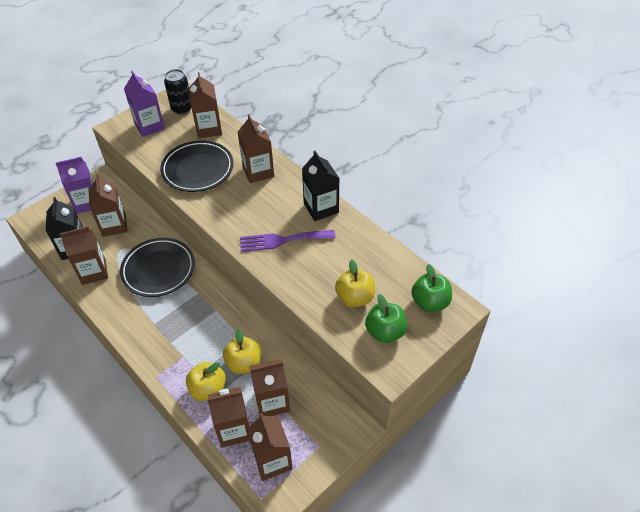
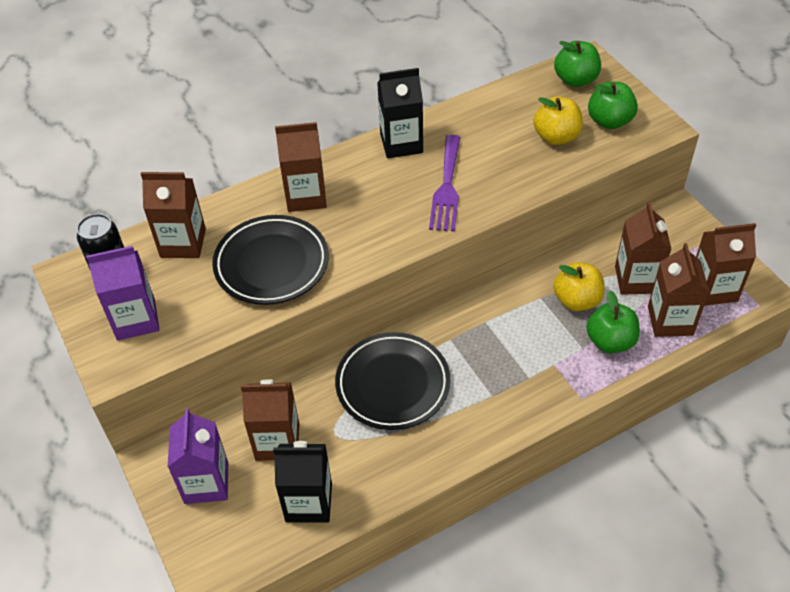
camera: 75 degrees left, 0 degrees up
(93, 271) = (370, 473): brown carton -> none
(208, 389) = (610, 341): yellow apple -> green apple

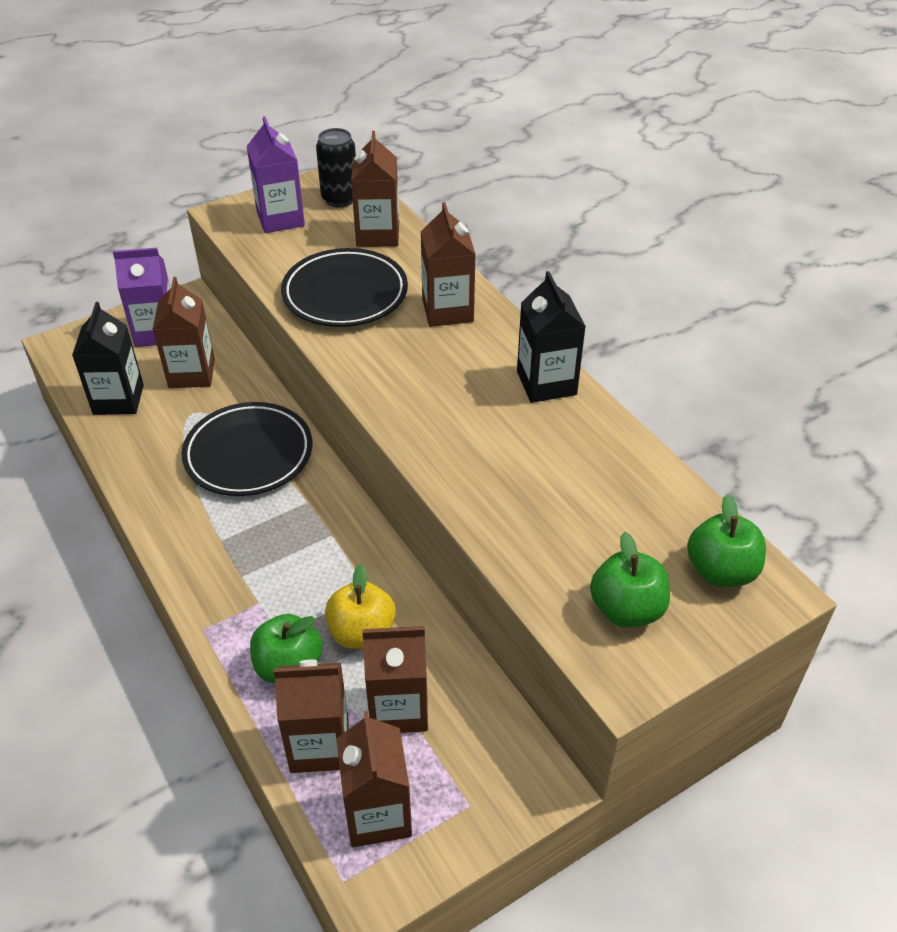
camera: 85 degrees right, 5 degrees down
(446, 187) = (467, 426): purple fork -> none
(556, 137) = (580, 541): yellow apple -> none

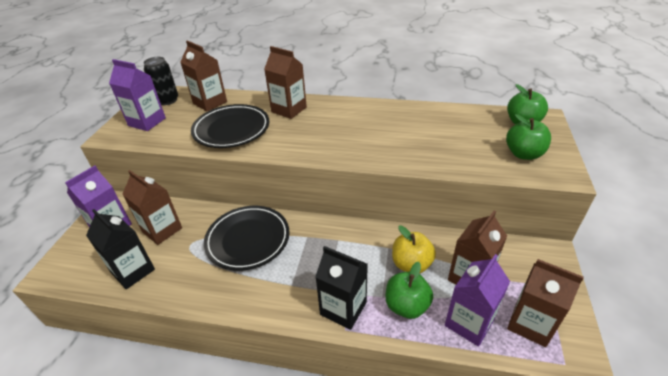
camera: 45 degrees left, 5 degrees down
(319, 745) = (469, 323): brown carton -> purple carton
(546, 383) = (369, 109): black carton -> black carton (343, 308)

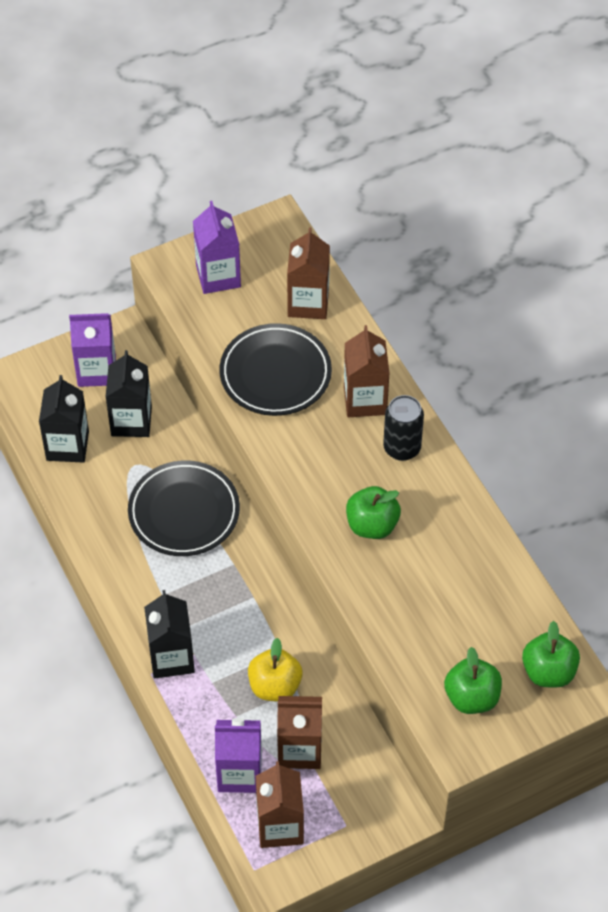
camera: 50 degrees right, 15 degrees up
(162, 230) = (131, 421): brown carton -> black carton
(167, 100) = (274, 253): black can -> black can (402, 448)
(406, 306) = (217, 710): green apple -> green apple (372, 525)

